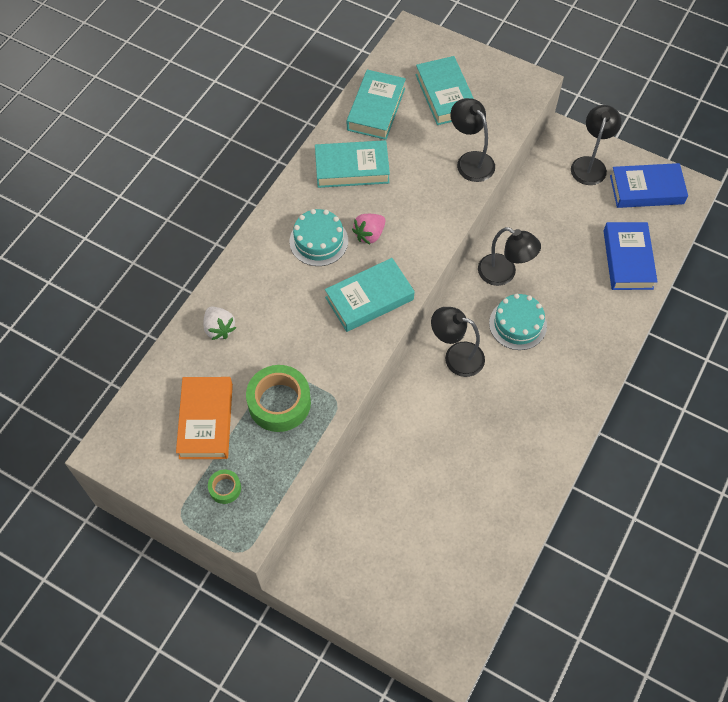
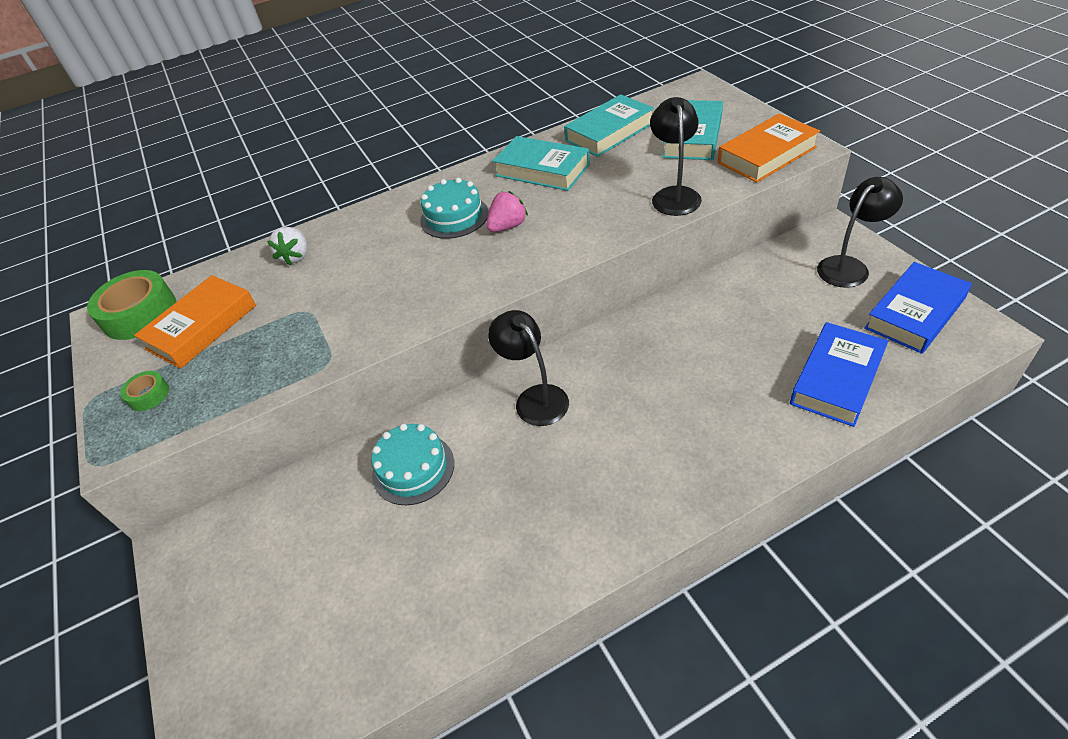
camera: 40 degrees right, 15 degrees down
(279, 403) = (277, 339): green tape -> green tape (140, 313)
(369, 234) = (508, 226): pink strawberry -> pink strawberry turned 150 degrees clockwise
(369, 298) = (454, 280): turquoise book -> none
(504, 274) = (658, 337): black lamp -> none
(510, 98) = (767, 155): none -> orange book
(517, 324) = (634, 394): turquoise cake -> turquoise cake (413, 468)
(646, 189) = (914, 313): blue book -> blue book turned 75 degrees counterclockwise

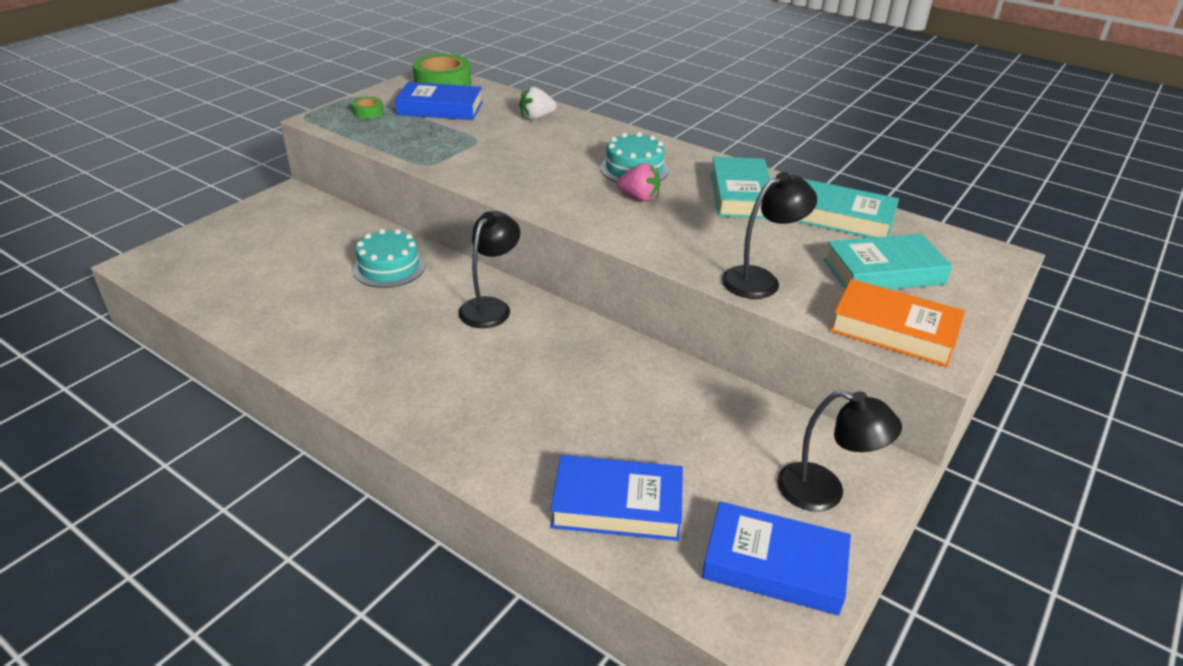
camera: 55 degrees right, 10 degrees down
(202, 327) = (440, 108): orange book -> blue book

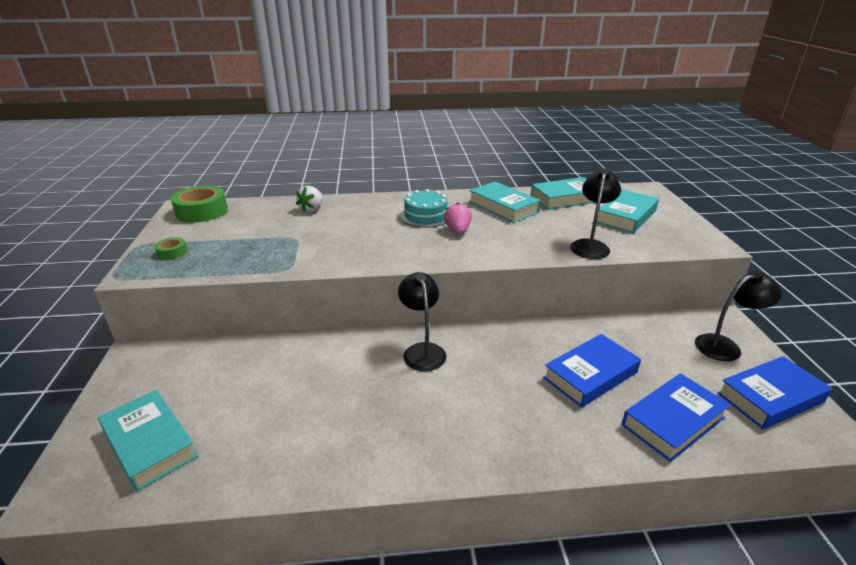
camera: 40 degrees left, 5 degrees down
(222, 262) = (150, 443): none -> turquoise book
(389, 267) = (310, 364): turquoise cake -> none
(440, 108) = (229, 228): blue book -> blue book (590, 375)
(639, 198) = (458, 231): pink strawberry -> pink strawberry turned 75 degrees counterclockwise
(894, 330) = (679, 241): orange book -> none

